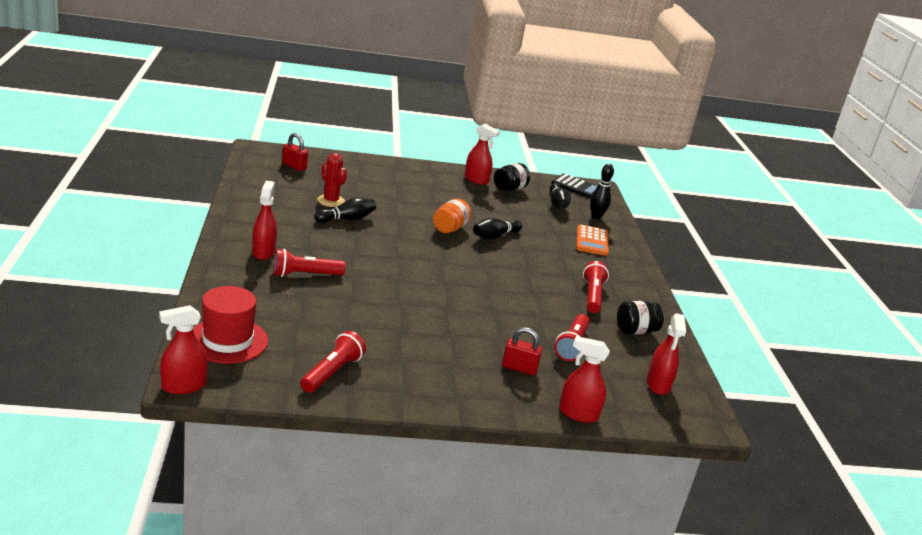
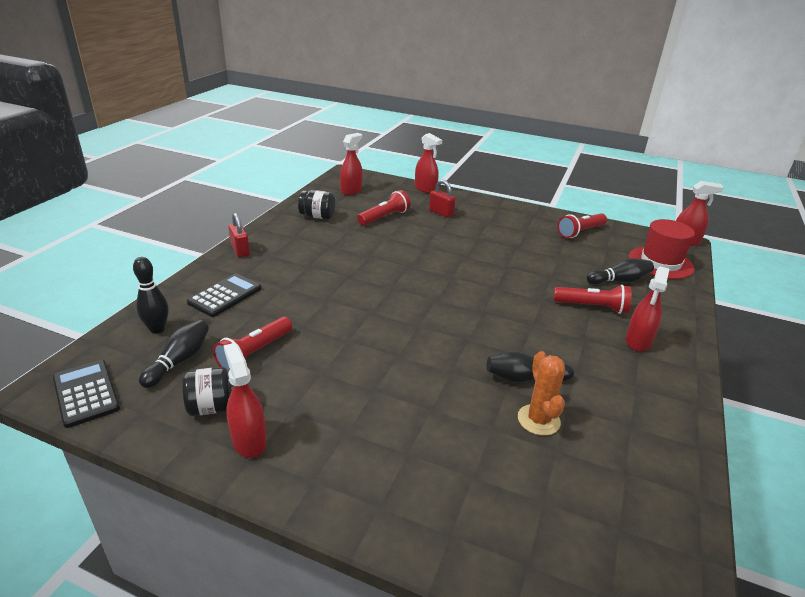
camera: 150 degrees left, 5 degrees up
(294, 166) = (590, 540): red padlock -> red padlock (240, 250)
(331, 201) = (538, 420): red cactus -> orange cactus
(450, 228) = (391, 341): orange jar -> none
(495, 236) = (342, 320): black bowling pin -> black bowling pin (619, 281)
(592, 241) = (225, 295): orange calculator -> black calculator
(592, 296) = (316, 244): red flashlight -> red flashlight (255, 353)

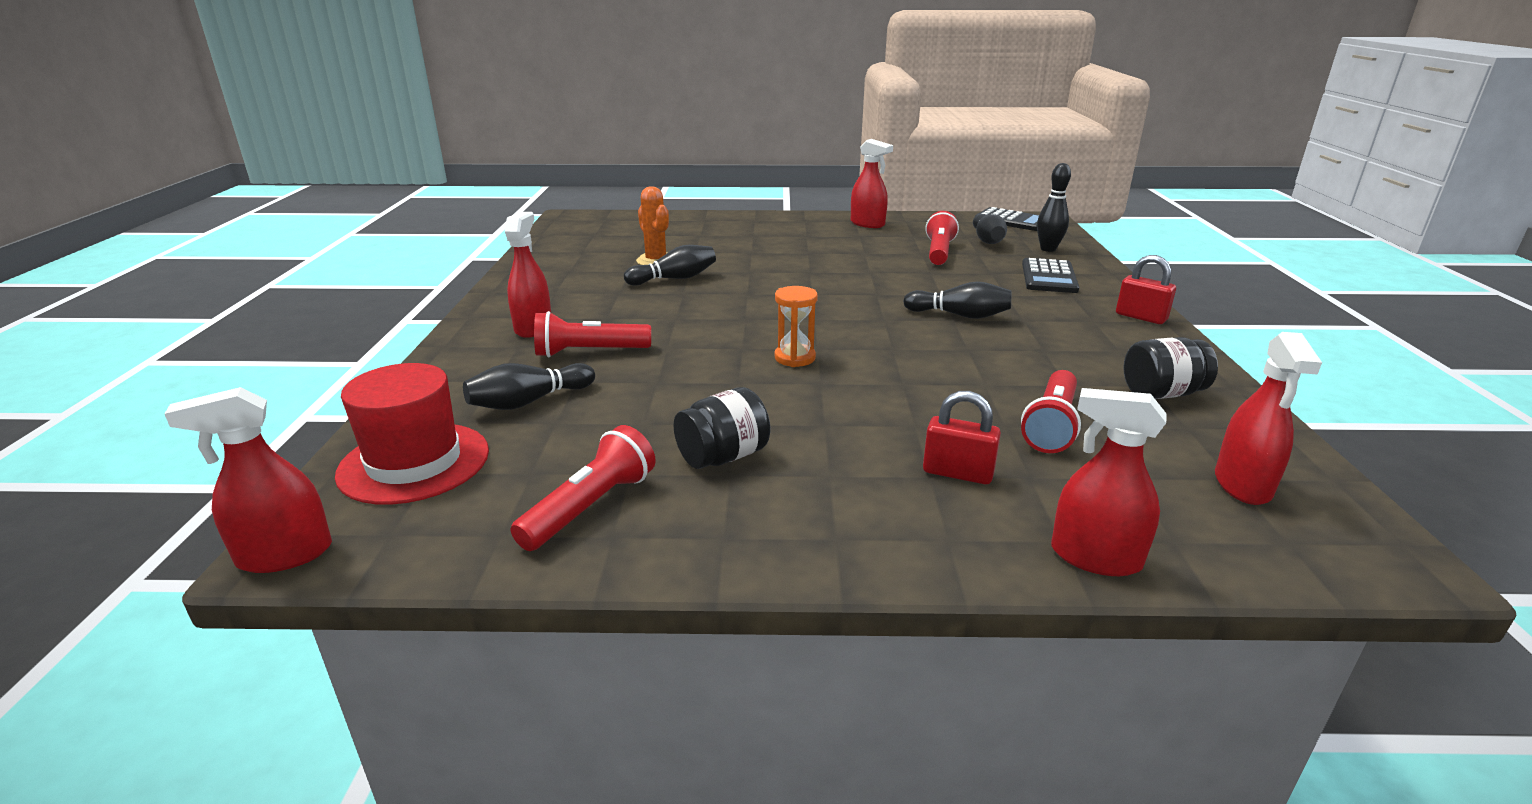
camera: 160 degrees right, 5 degrees down
(215, 406) = (915, 229): black jar -> black jar (723, 457)
(341, 278) = (959, 315): none -> black bowling pin
(469, 273) = (795, 358): none -> orange hourglass

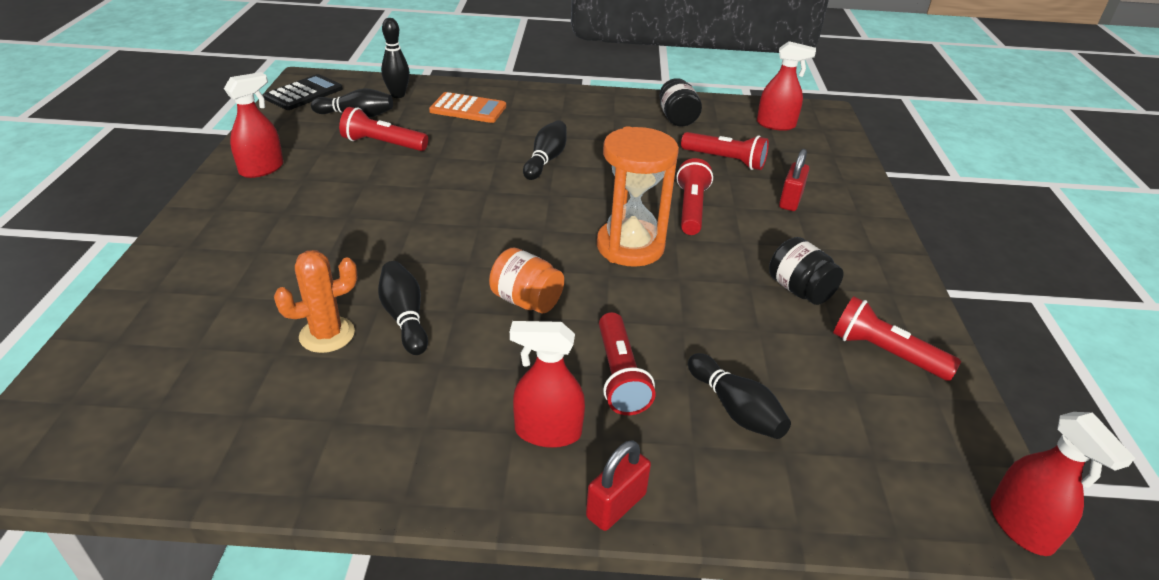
camera: 90 degrees left, 10 degrees up
(414, 462) = (864, 474): red hat -> none
(696, 315) = (526, 301): none -> orange jar
(795, 358) = (630, 247): orange hourglass -> orange hourglass, size x1.90
(893, 394) = (691, 209): none -> red flashlight
(1049, 277) = (468, 109): black calculator -> orange calculator
(1095, 557) = (856, 177): red spray bottle -> none
(1141, 317) = (558, 96): red padlock -> red padlock (616, 505)

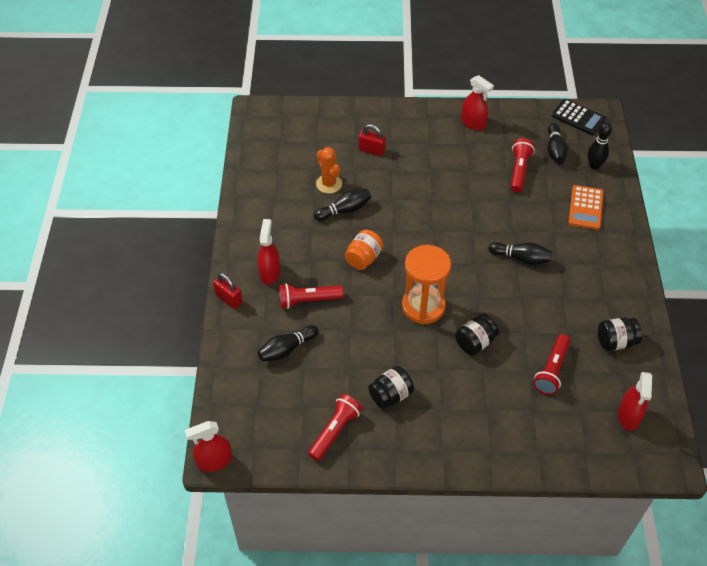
camera: 90 degrees right, 15 degrees up
(691, 209) = (475, 342): red flashlight -> black jar
(790, 201) = (500, 407): red padlock -> red padlock (371, 150)

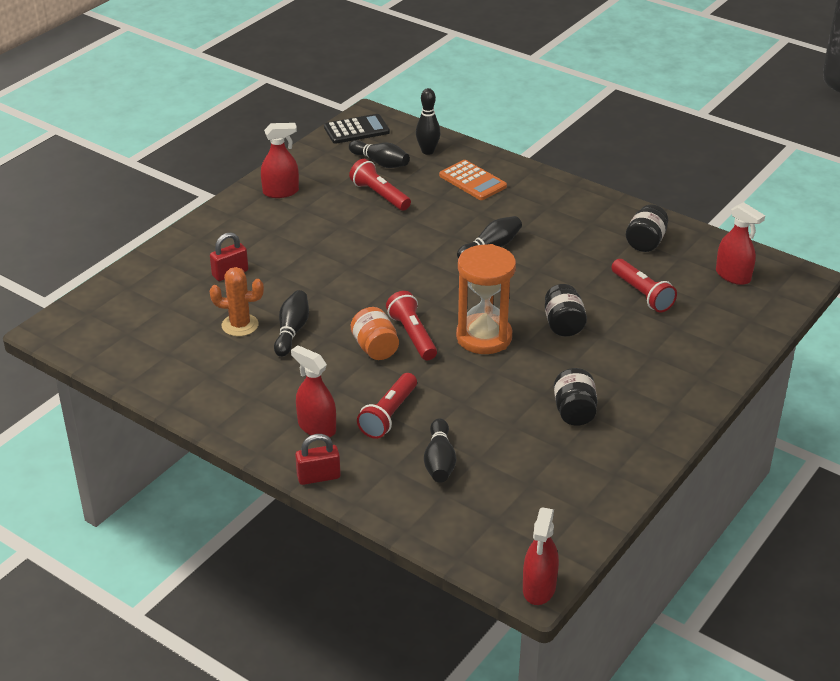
camera: 55 degrees left, 15 degrees down
(335, 431) = (583, 473): red flashlight -> red flashlight (412, 335)

